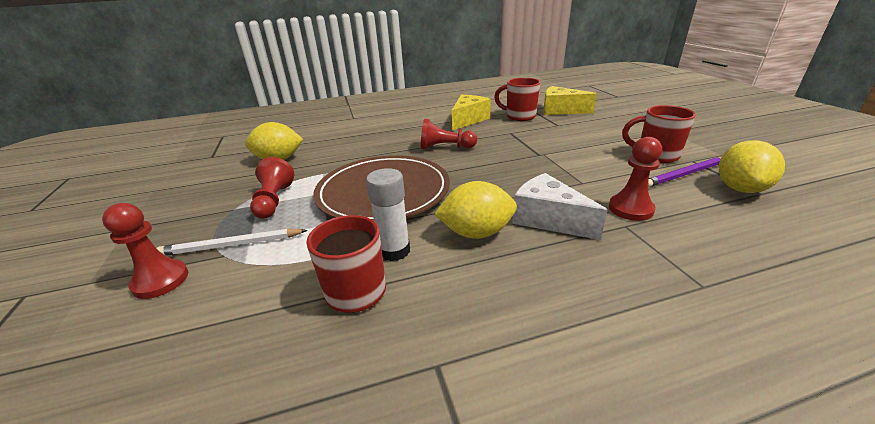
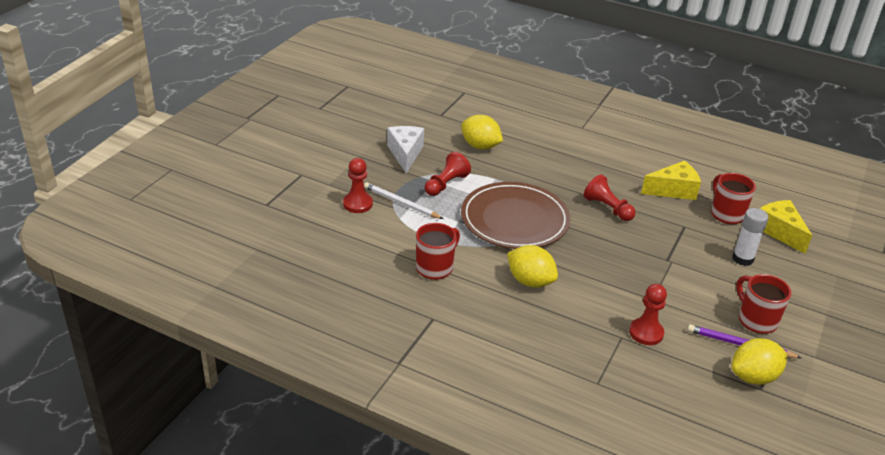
camera: 40 degrees right, 5 degrees up
(394, 251) = (475, 261): white glue stick -> white glue stick (742, 259)
(548, 219) = (583, 303): white cheese -> white cheese (405, 154)

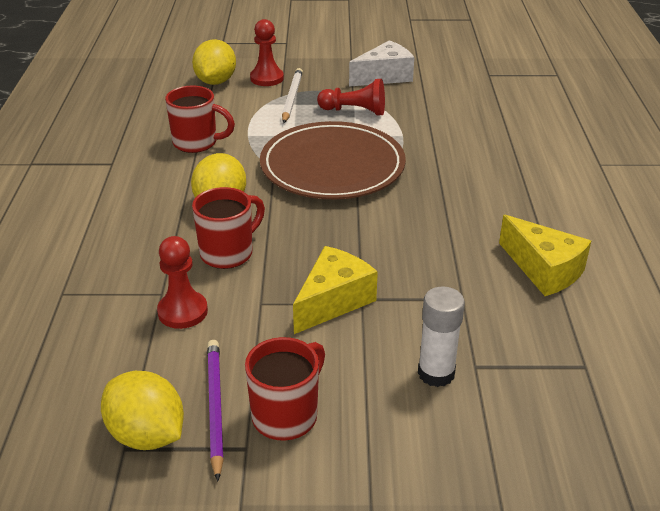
camera: 65 degrees right, 0 degrees up
(480, 146) = (456, 110): yellow lemon -> yellow lemon (215, 82)
(607, 208) = (431, 224): red pawn -> none
(726, 214) = (541, 334): red mug -> red mug (228, 253)
(779, 231) = (559, 404): yellow cheese -> yellow cheese (333, 301)

